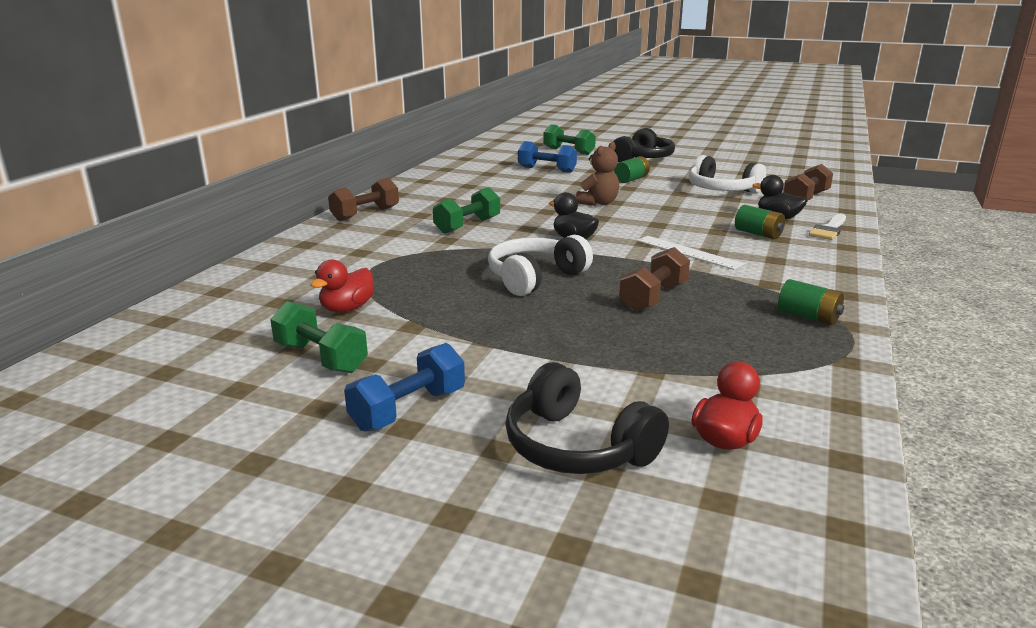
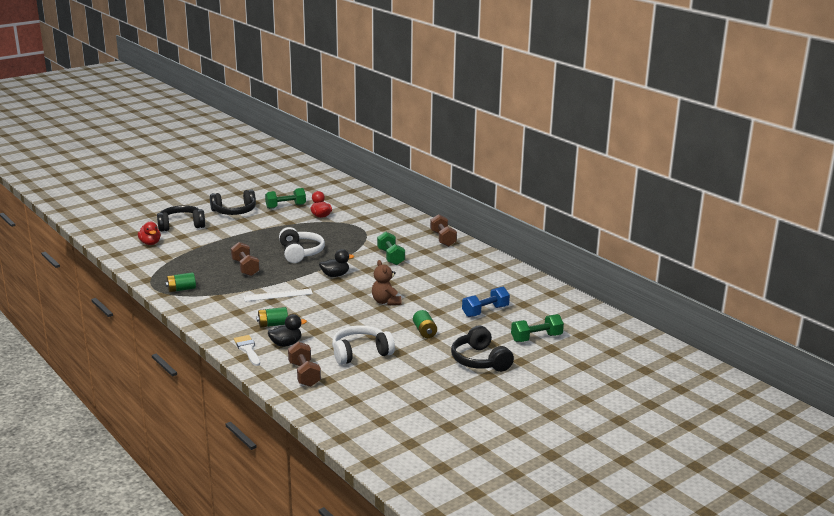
camera: 120 degrees right, 0 degrees up
(408, 410) = (234, 211): blue dumbbell -> black headphones

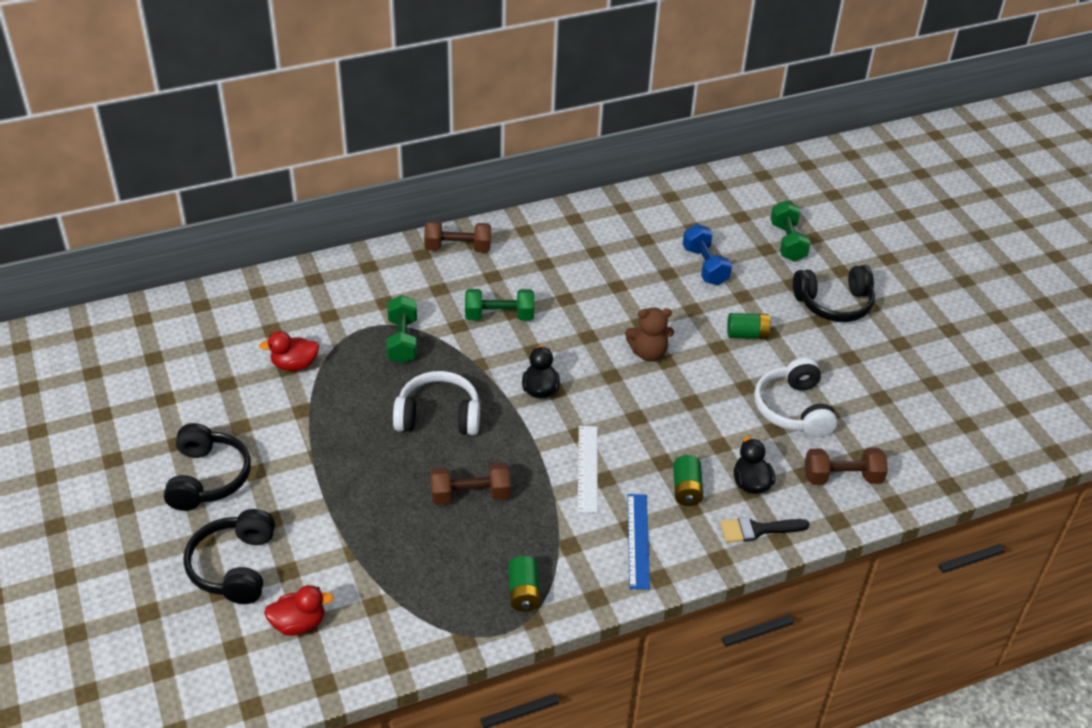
camera: 75 degrees left, 20 degrees up
(227, 315) = (638, 540): none -> blue ruler
(247, 349) = (757, 530): white brush -> black brush
(285, 206) = (225, 403): green dumbbell -> green dumbbell (402, 341)

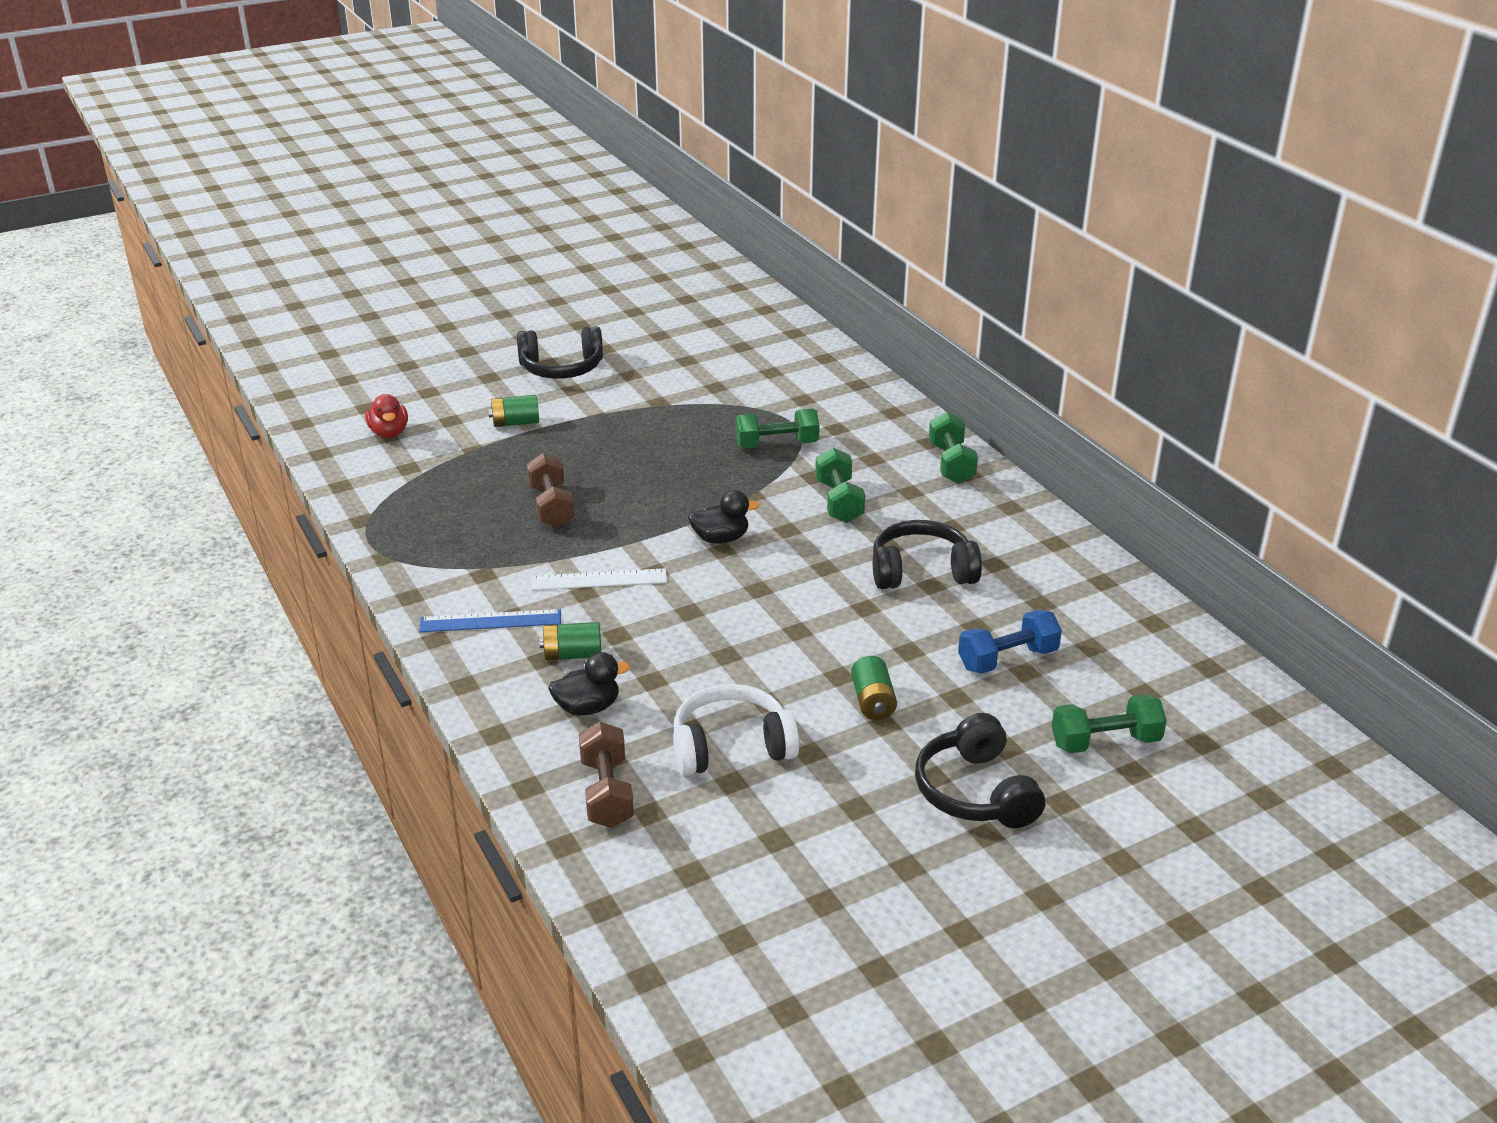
camera: 85 degrees right, 10 degrees down
(234, 566) = (456, 395): black headphones -> black headphones (921, 571)
(294, 365) = (722, 390): red duck -> none
(438, 416) = (664, 477): white headphones -> none
(458, 248) = (951, 464): brown dumbbell -> green dumbbell
(523, 592) = (419, 549): green battery -> green battery (515, 423)
(648, 353) = (808, 615): brown teddy bear -> none
(757, 530) = (509, 714): black brush -> none

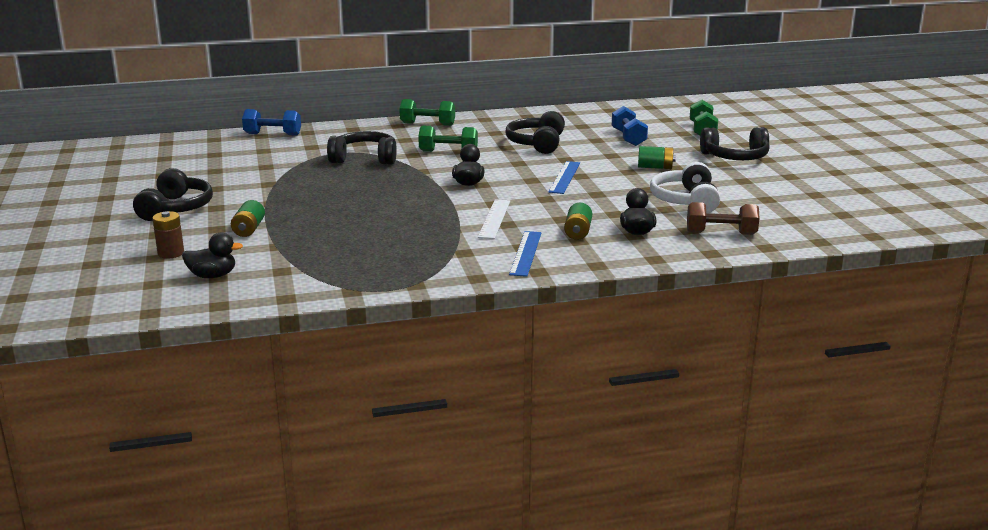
camera: 75 degrees left, 10 degrees down
(389, 433) = (212, 276): red duck -> black duck
(441, 397) = (171, 253): none -> brown battery
(551, 507) = (388, 226): brown dumbbell -> none
(776, 445) = (364, 159): green dumbbell -> black headphones
(783, 616) = (564, 177): none -> blue ruler
(834, 364) = (272, 134): none -> blue dumbbell

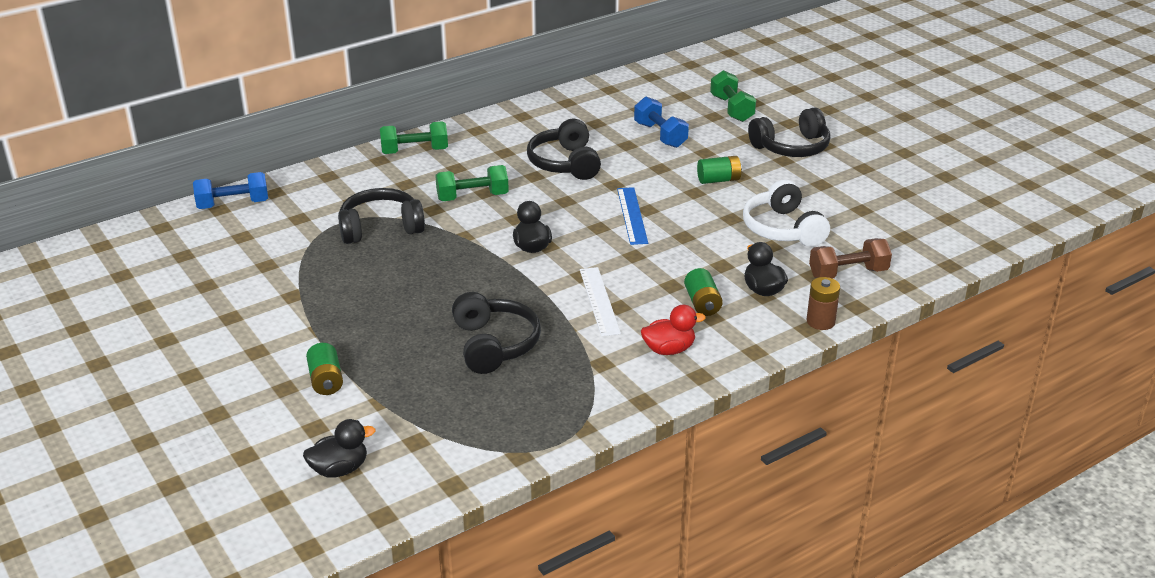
camera: 20 degrees left, 10 degrees up
(171, 253) = (259, 443): brown battery -> brown battery (820, 321)
(176, 208) = (207, 364): black headphones -> black headphones (494, 345)
(526, 253) = (669, 349): blue ruler -> red duck

